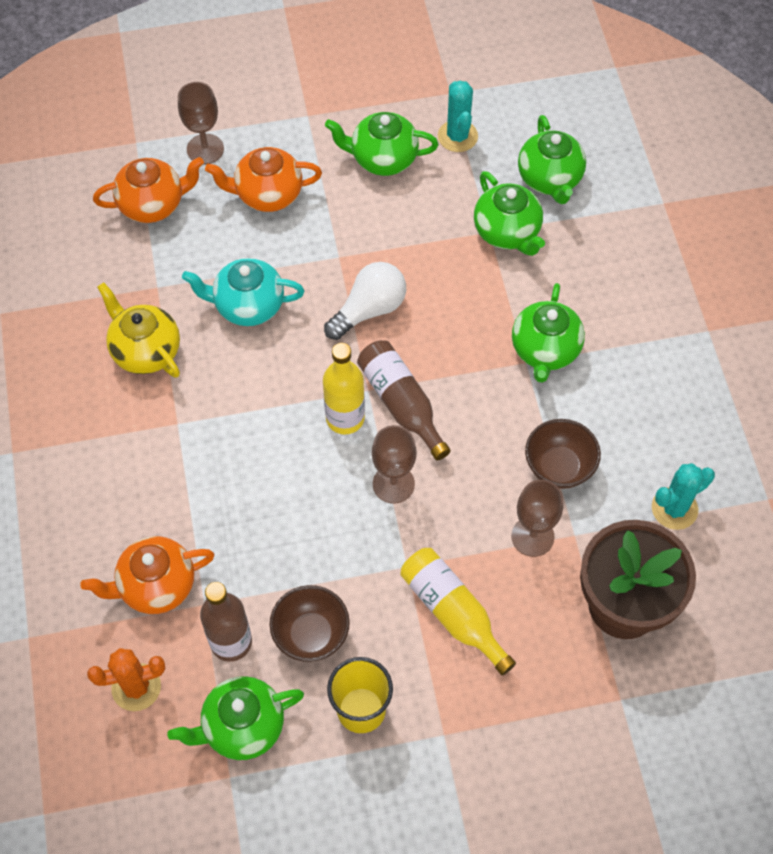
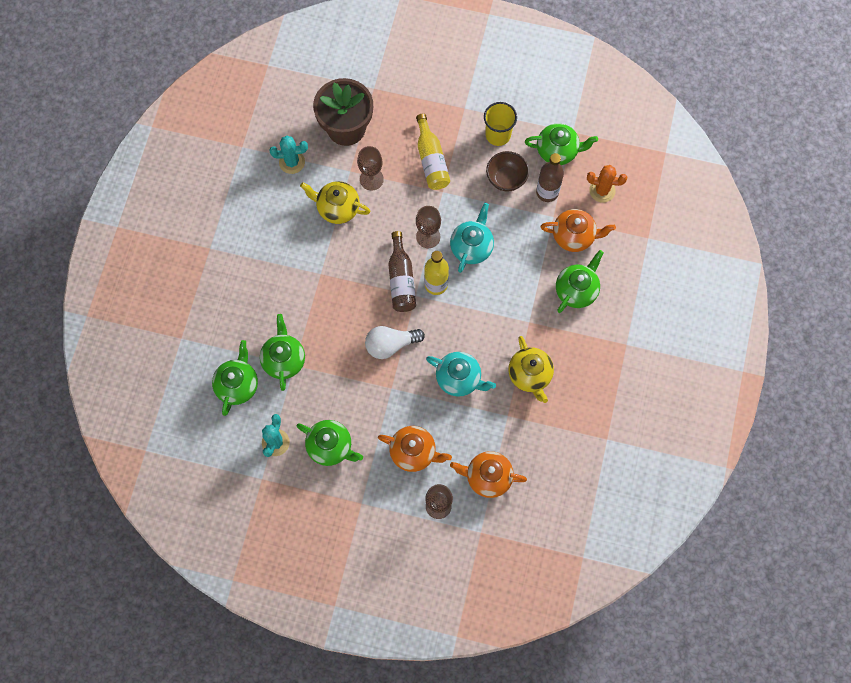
camera: 155 degrees left, 10 degrees up
(316, 497) = (472, 247): none -> turquoise teapot
(545, 350) = (306, 276): green teapot -> green teapot (576, 290)
(559, 467) = (337, 208): brown bowl -> yellow teapot

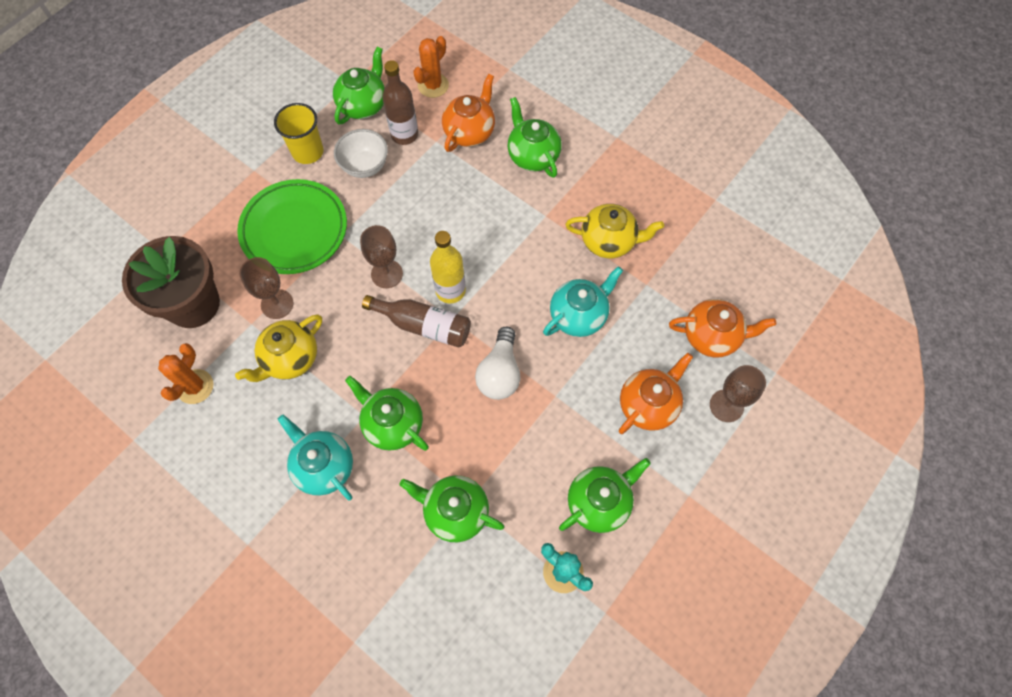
camera: 65 degrees left, 5 degrees down
(237, 385) = (460, 589): green teapot -> green teapot (392, 424)
(292, 162) = (195, 386): turquoise cactus -> orange cactus
(431, 160) = (294, 230): yellow bottle -> green plate
(472, 247) = (425, 234): turquoise teapot -> turquoise teapot (324, 466)
(487, 477) = (712, 336): orange teapot -> orange teapot turned 120 degrees counterclockwise
(506, 179) = (365, 166): brown bowl -> white bowl

